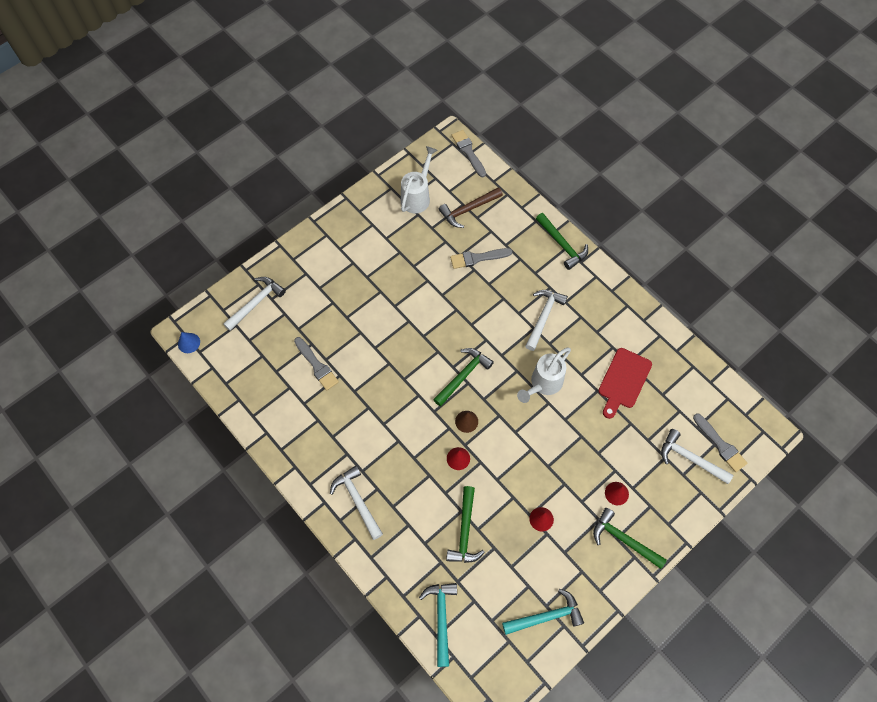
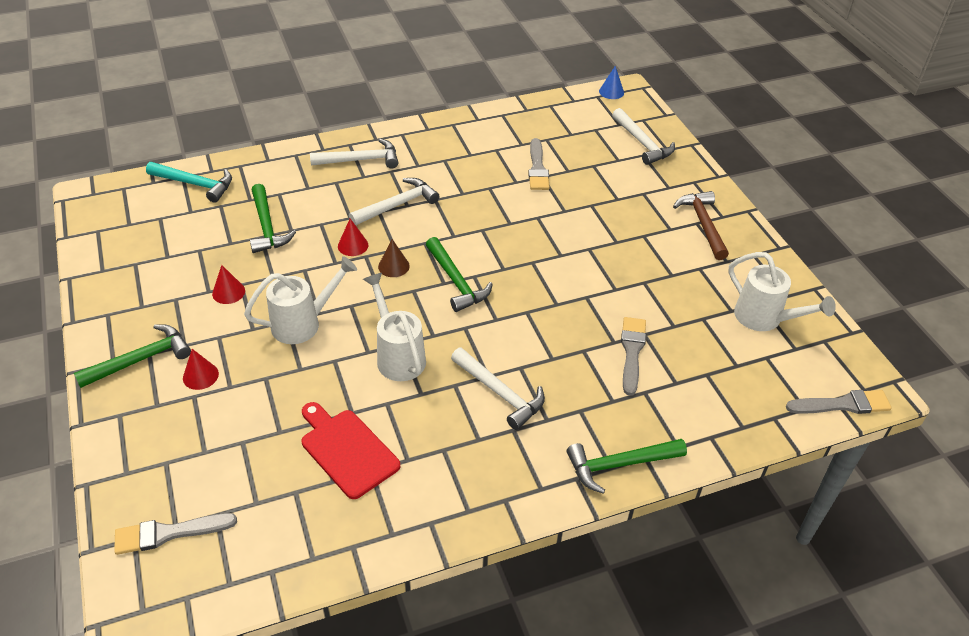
camera: 110 degrees right, 20 degrees down
(317, 365) = (537, 168): grey brush -> grey brush turned 75 degrees counterclockwise
(465, 531) = (267, 226): green hammer -> green hammer turned 135 degrees counterclockwise
(468, 209) = (724, 369): brown hammer -> brown hammer (703, 224)
(545, 454) = (303, 324): none -> white watering can
(546, 616) = (124, 259): turquoise hammer -> none
(690, 459) = (179, 482): white hammer -> white hammer (397, 205)

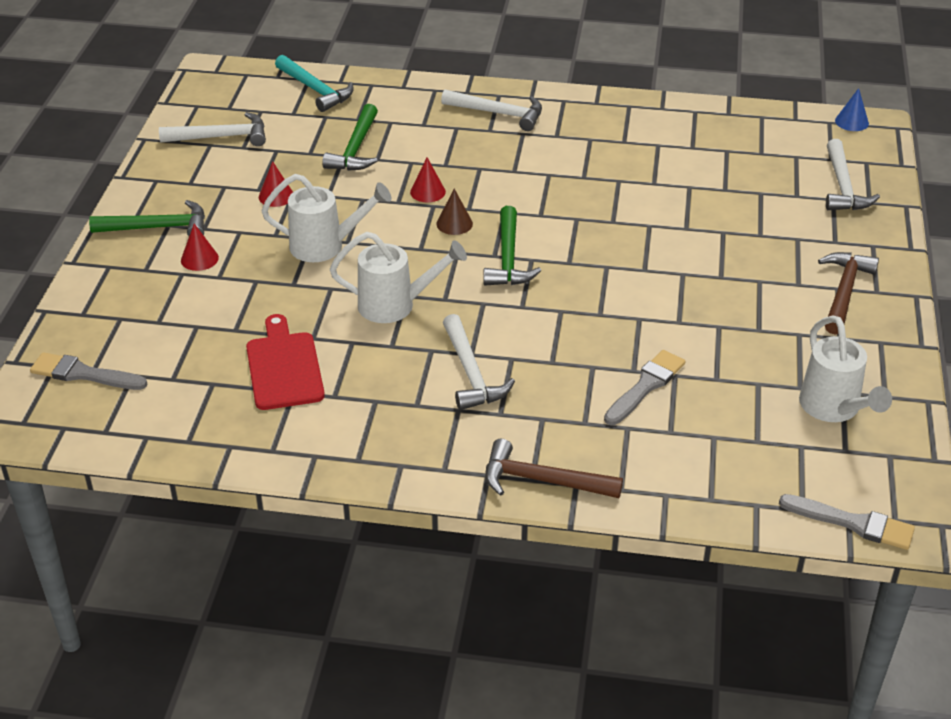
camera: 30 degrees right, 5 degrees down
(397, 205) = (503, 168): white hammer -> white hammer (221, 137)
(398, 356) = (395, 305): white watering can -> white watering can turned 90 degrees clockwise
(537, 168) = (690, 177): grey brush -> none
(620, 465) = (543, 481): green hammer -> brown hammer

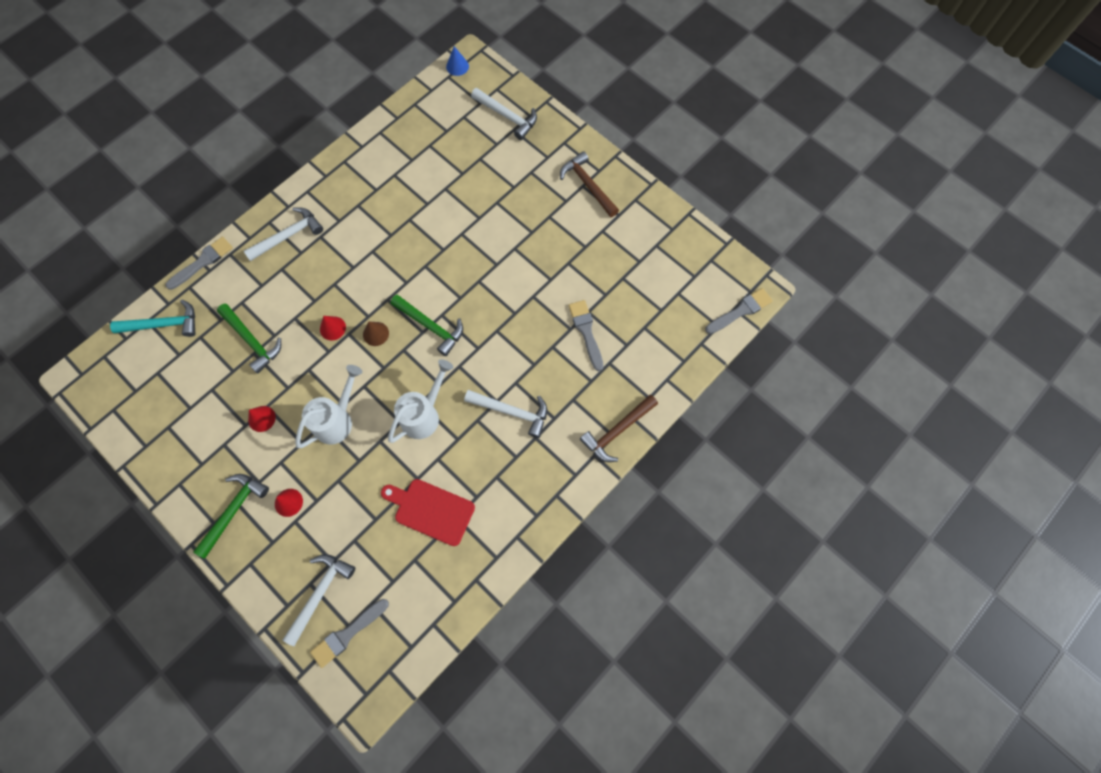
camera: 55 degrees left, 30 degrees up
(221, 137) = (165, 415): white hammer -> white hammer (320, 593)
(407, 79) = (202, 262): none -> grey brush
(833, 408) = (664, 258): white watering can -> none

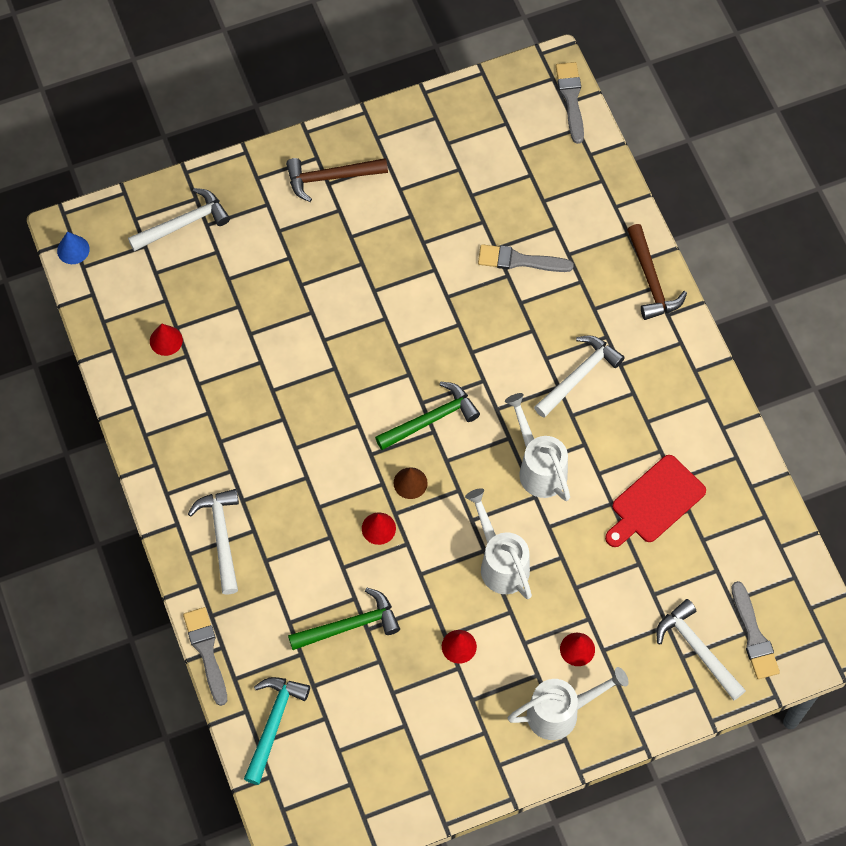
camera: 65 degrees left, 5 degrees down
(233, 511) = (560, 712): green hammer -> white watering can
(417, 143) = (166, 340): none -> red cone

